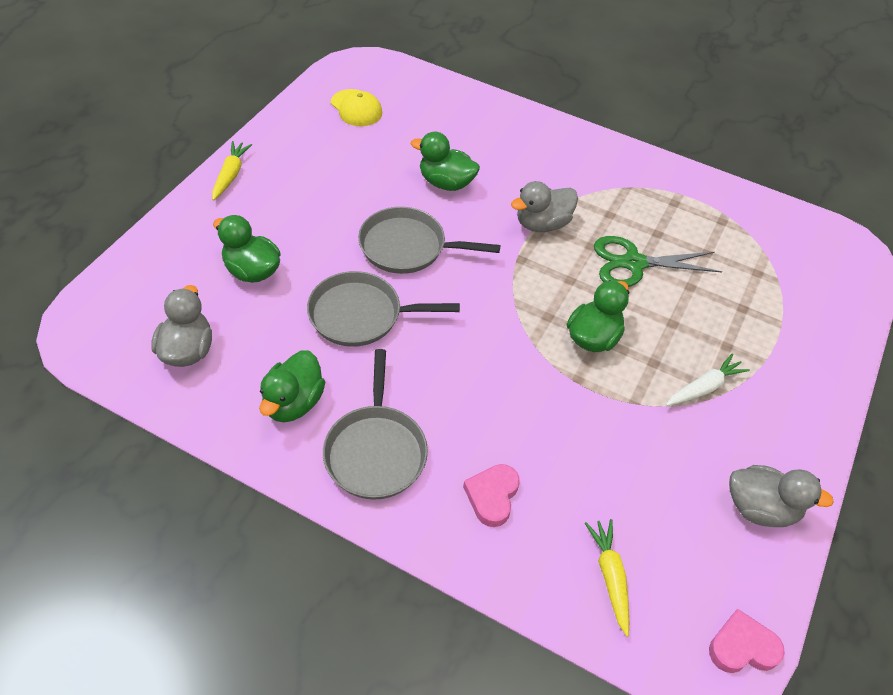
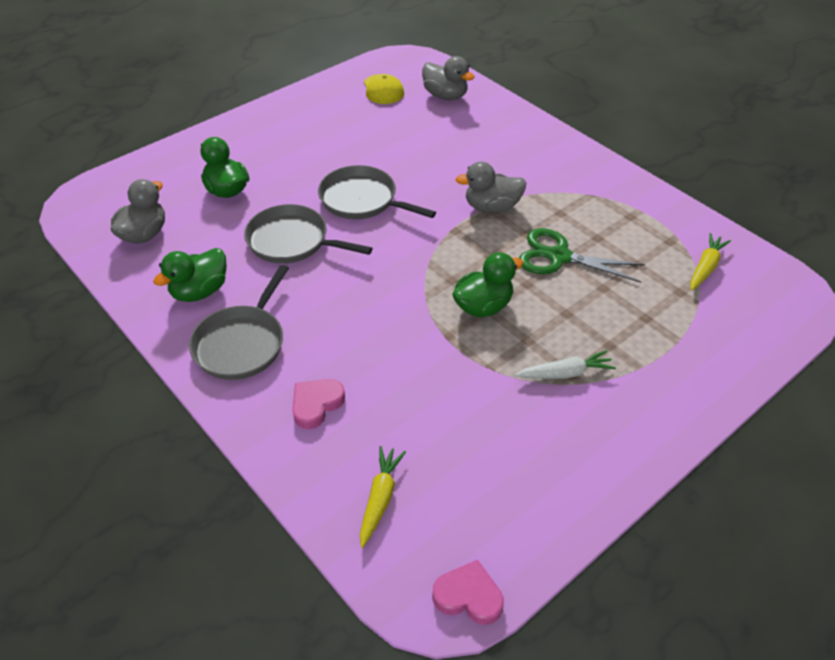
camera: 25 degrees right, 5 degrees down
(231, 175) = (252, 119): yellow carrot -> yellow carrot (705, 267)
(446, 183) = (425, 159): green duck -> none
(760, 508) = (559, 488): grey duck -> grey duck (445, 96)

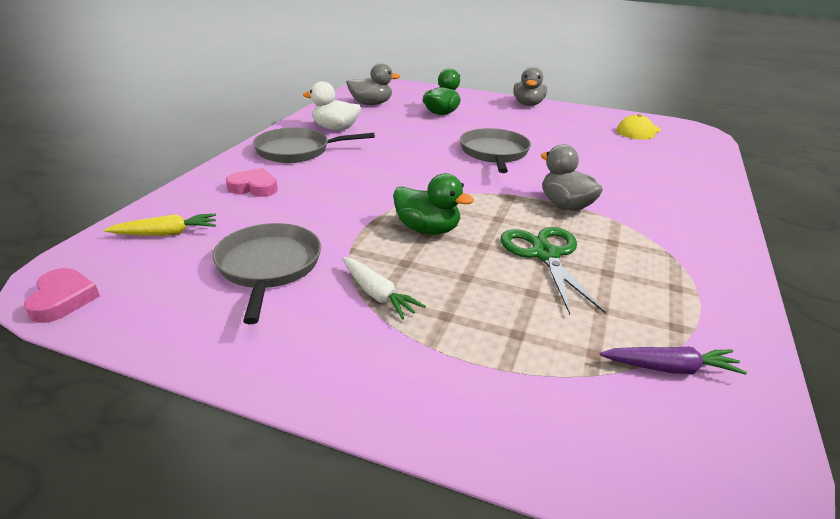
camera: 60 degrees right, 15 degrees down
(200, 291) = (335, 128): green duck -> white duck
(292, 241) = (416, 142): grey pan -> grey pan (268, 266)
(445, 96) = (679, 154): grey duck -> grey duck (528, 104)
(705, 267) = (670, 368): yellow carrot -> purple carrot

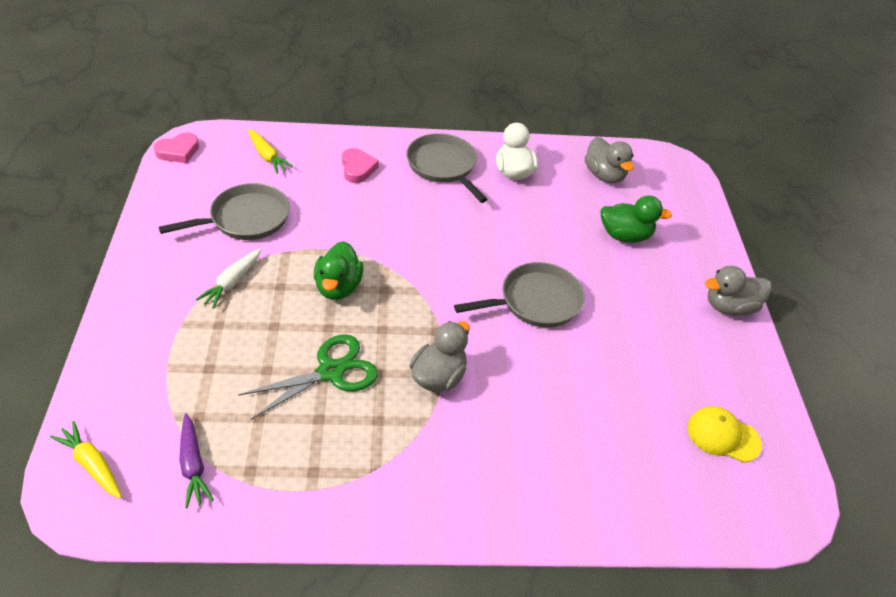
camera: 65 degrees right, 15 degrees up
(672, 469) = (92, 464): none -> yellow carrot

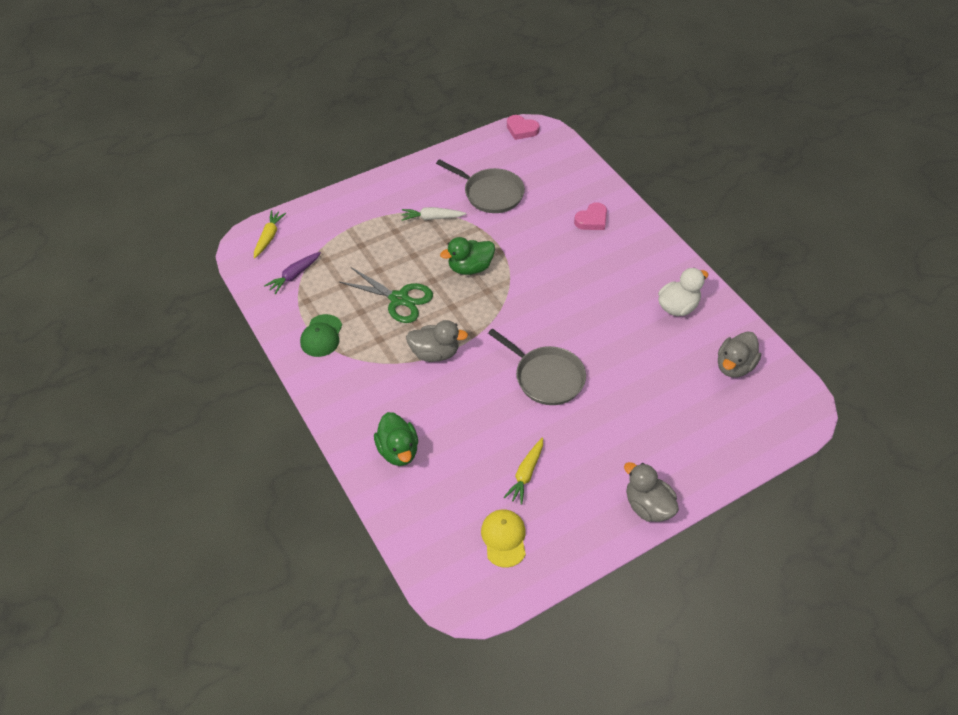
camera: 65 degrees right, 5 degrees up
(267, 156) = (558, 171): yellow carrot -> yellow carrot (526, 474)
(325, 480) = (321, 336): none -> green cap
(443, 166) = (642, 263): grey pan -> none
(625, 236) = (670, 406): green duck -> green duck (398, 450)

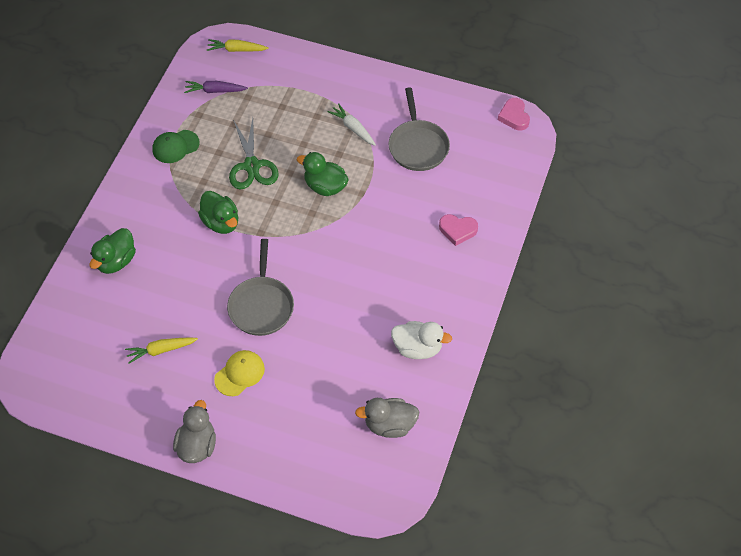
camera: 50 degrees right, 5 degrees up
(269, 237) = (236, 50): yellow carrot -> yellow carrot turned 150 degrees counterclockwise
(435, 353) = (221, 222): grey duck -> green duck
(504, 538) = (95, 373): yellow cap -> yellow cap (239, 374)

